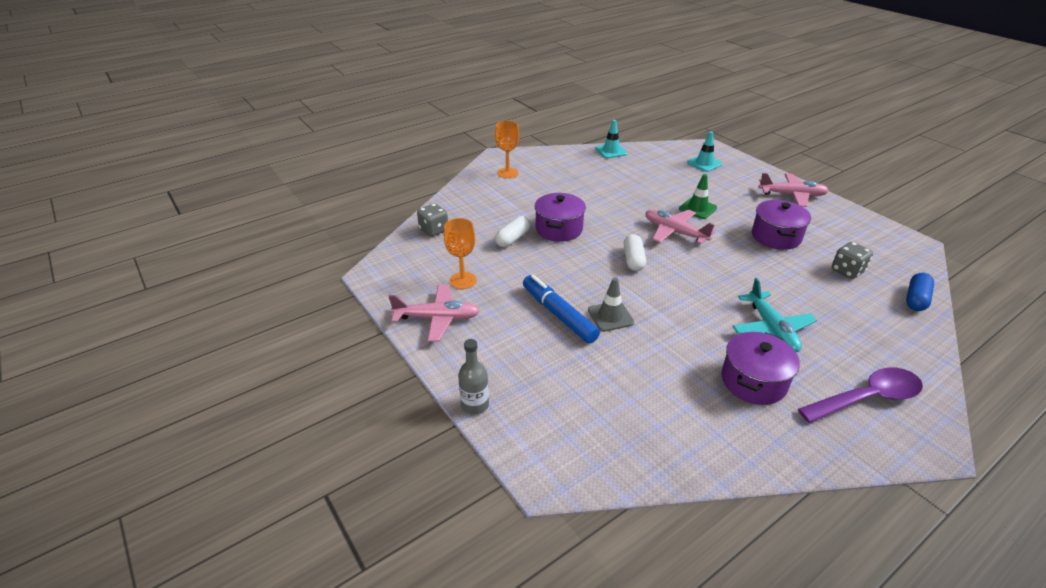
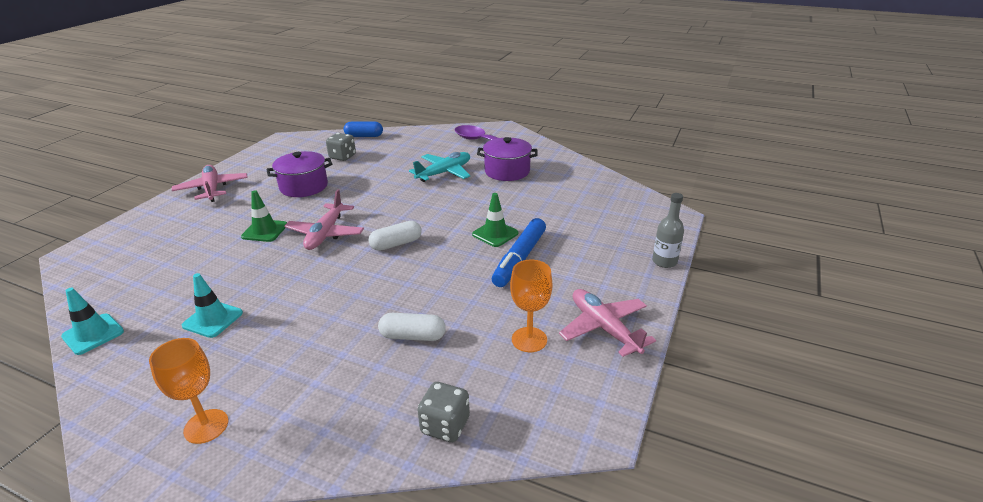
camera: 120 degrees left, 5 degrees down
(559, 229) = (365, 308): purple pot -> none
(610, 316) = (495, 234): grey traffic cone -> green traffic cone
(704, 163) = (134, 248): turquoise traffic cone -> turquoise traffic cone (213, 319)

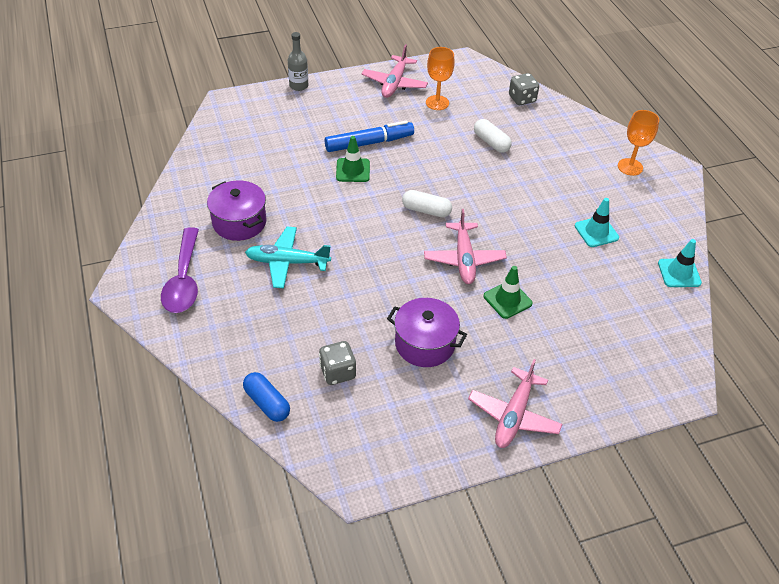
camera: 135 degrees left, 15 degrees up
(326, 234) = (464, 259): pink plane -> pink plane turned 120 degrees clockwise

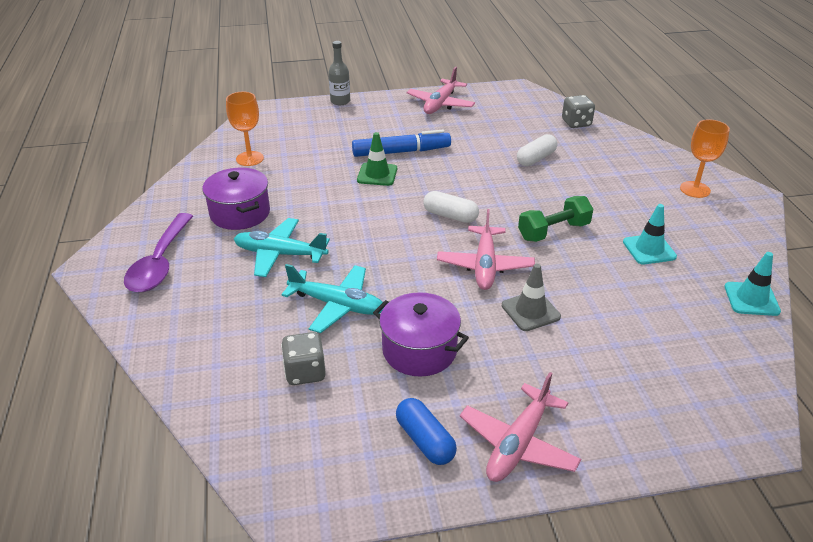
camera: 10 degrees right, 10 degrees down
(267, 403) = (209, 399): blue capsule -> blue capsule (425, 440)
(349, 308) = (337, 305): none -> turquoise plane
(437, 103) = (482, 122): orange goblet -> orange goblet (250, 158)
(491, 142) = (536, 159): white capsule -> white capsule turned 75 degrees clockwise
(507, 300) = (530, 311): green traffic cone -> grey traffic cone
(516, 220) = (553, 231): none -> green dumbbell

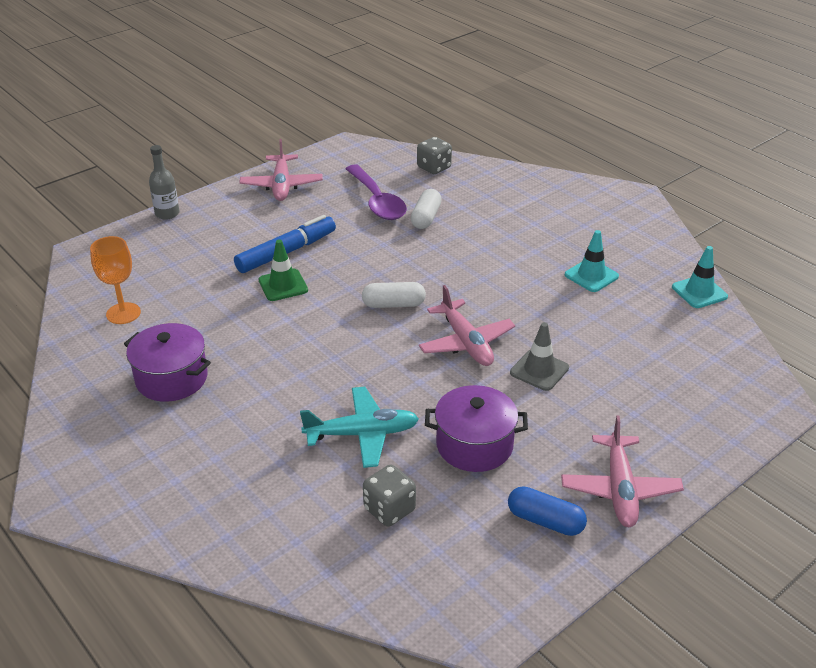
camera: 30 degrees left, 0 degrees up
(160, 263) = (133, 465): purple spoon -> purple spoon (377, 201)
(280, 254) = (257, 406): turquoise plane -> none
(553, 231) = (499, 287): green dumbbell -> none
(695, 189) = (586, 205): orange goblet -> none

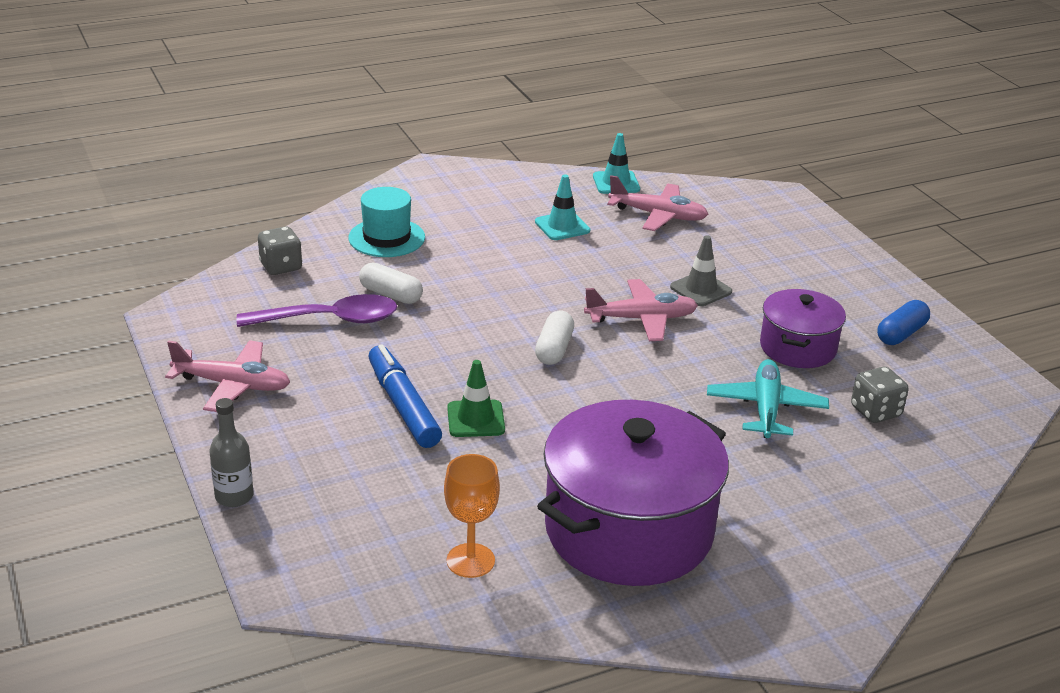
camera: 75 degrees left, 5 degrees down
(172, 378) = (628, 530): purple pot -> purple pot, size x1.83
(505, 199) = (386, 238): none -> turquoise hat
(619, 489) = (869, 290): pink plane -> pink plane (658, 215)

